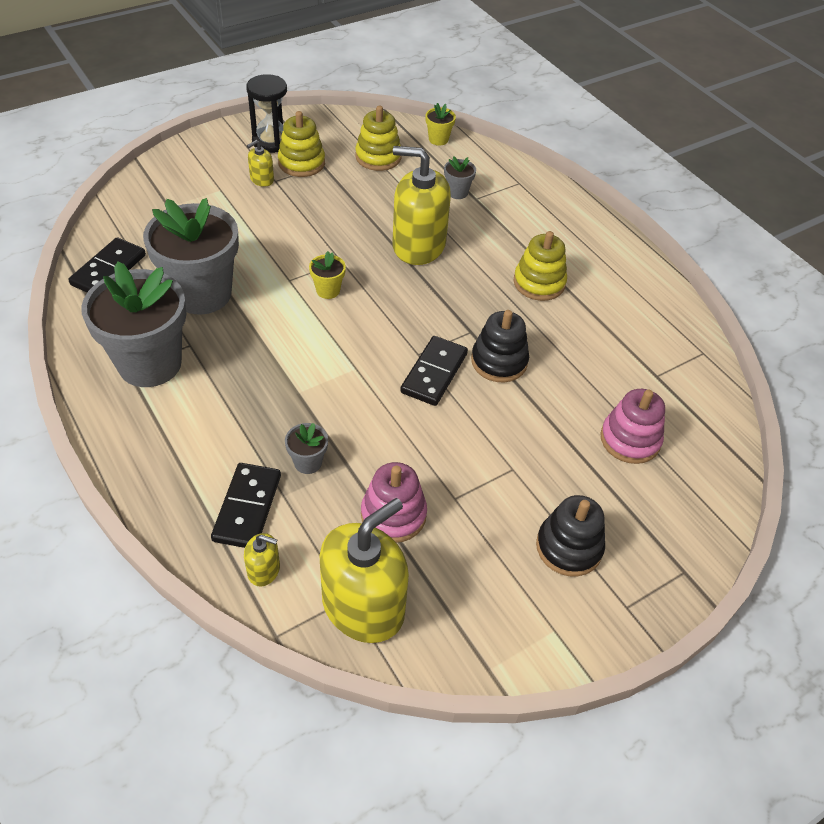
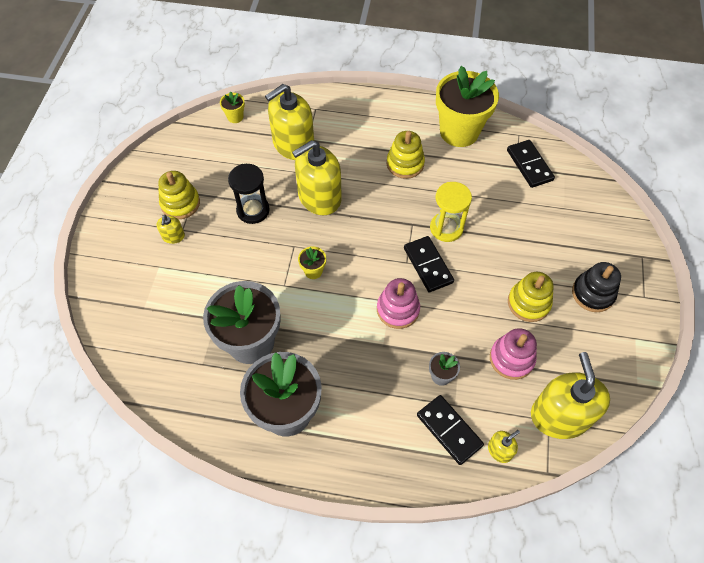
camera: 45 degrees left, 10 degrees up
(108, 270) = (173, 384): black domino -> black domino (529, 165)
(271, 142) = (140, 205): black hourglass -> black hourglass (253, 210)
(378, 157) = (218, 159): yellow stacking toy -> yellow stacking toy (528, 303)
(457, 192) = (293, 144): grey flower pot -> yellow soap dispenser
(499, 361) = (446, 228): black stacking toy -> yellow hourglass
(630, 439) = (548, 213): pink stacking toy -> pink stacking toy (398, 309)
(637, 301) = (459, 132): none -> yellow flower pot

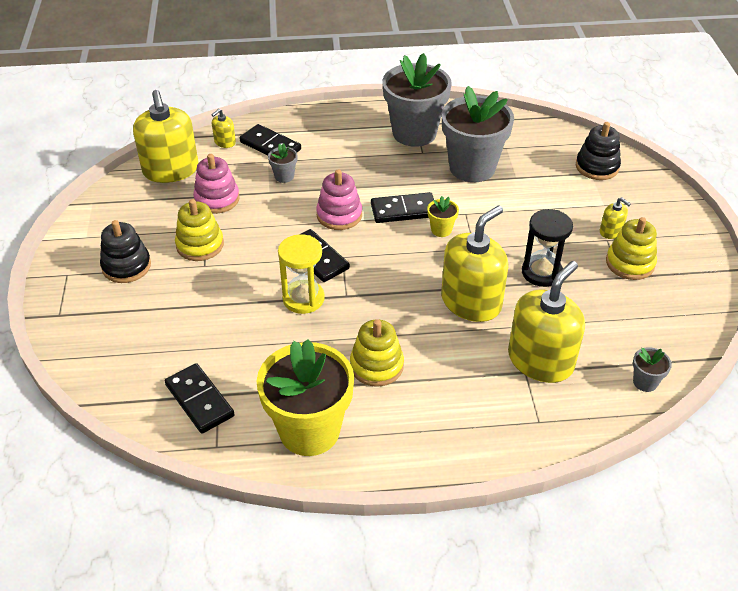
camera: 165 degrees right, 15 degrees down
(132, 314) = (597, 167): none -> black stacking toy
(173, 236) = (611, 231): yellow soap dispenser -> yellow soap dispenser turned 150 degrees clockwise
(235, 117) = (645, 382): yellow flower pot -> grey flower pot
(337, 301) = (403, 210): none -> black domino

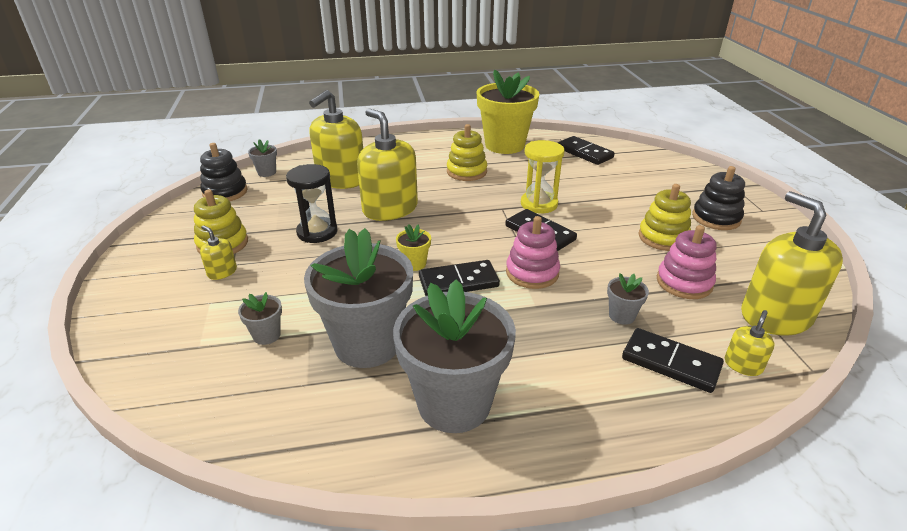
camera: 175 degrees right, 10 degrees down
(471, 302) = (390, 209): yellow soap dispenser -> yellow soap dispenser turned 105 degrees clockwise
(546, 177) = (267, 335): none -> grey flower pot
(597, 167) = (183, 356): black stacking toy -> black stacking toy (225, 192)

